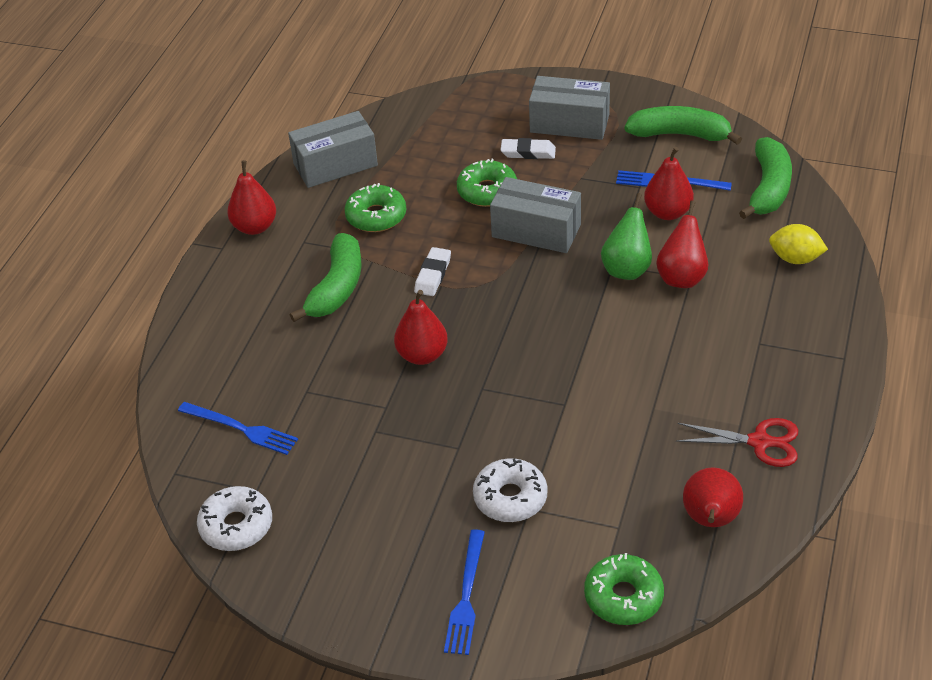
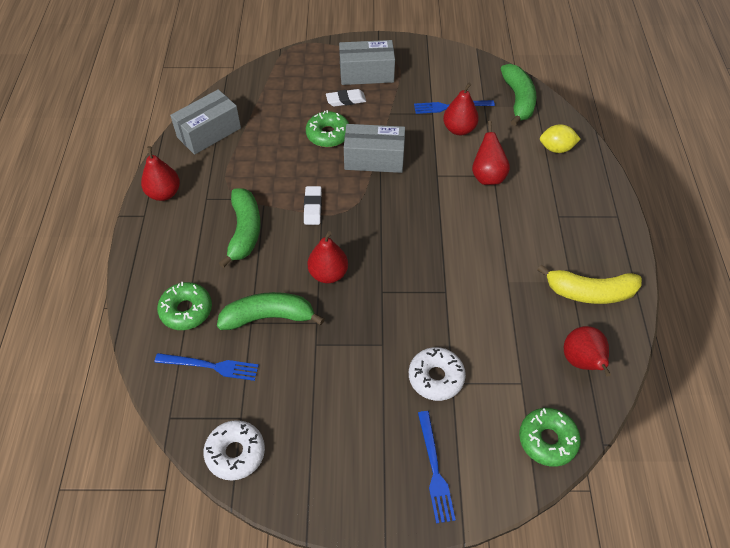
camera: 20 degrees left, 10 degrees up
(376, 216) = (254, 168): green donut -> green donut (186, 310)
(627, 269) = (448, 177): green pear -> none
(680, 134) = (444, 70): green banana -> green banana (269, 317)
(759, 442) = (589, 292): red scissors -> yellow banana

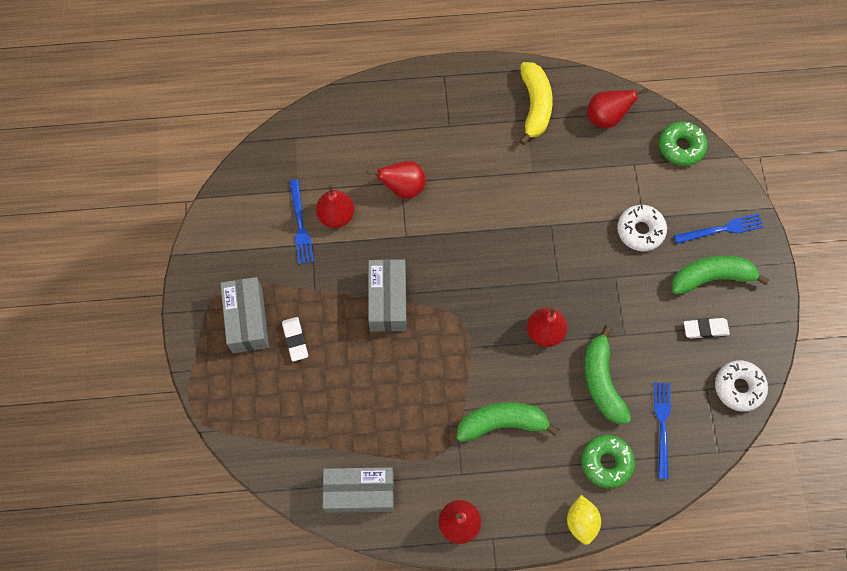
camera: 95 degrees left, 15 degrees up
(209, 133) = (360, 492): grey box -> grey box turned 45 degrees counterclockwise
(312, 207) = (462, 357): white eraser -> white eraser (705, 329)
(328, 134) = (353, 354): green donut -> none
(518, 100) = (286, 156): green banana -> green banana (711, 277)
(556, 148) = (358, 122): yellow lemon -> yellow lemon (581, 522)

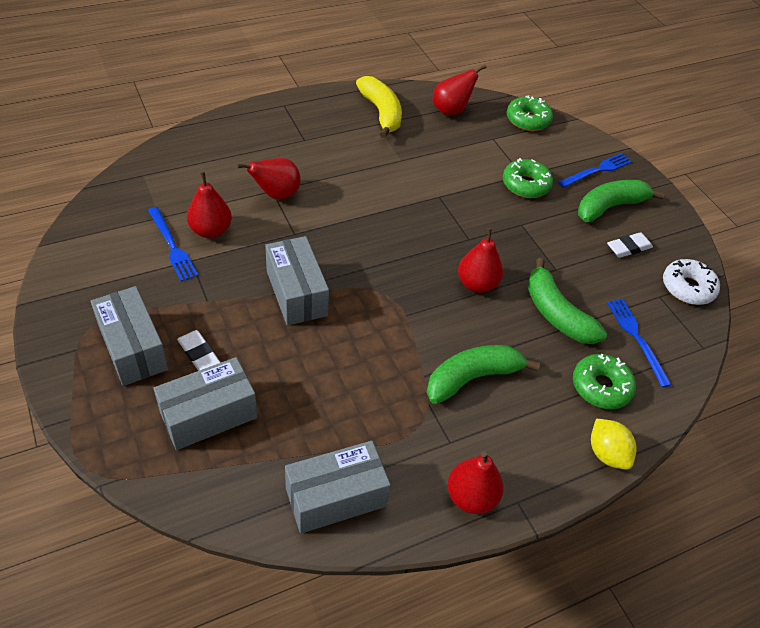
camera: 25 degrees left, 20 degrees down
(288, 397) = (208, 415): none -> grey box
(640, 231) = (525, 185): white donut -> green donut

